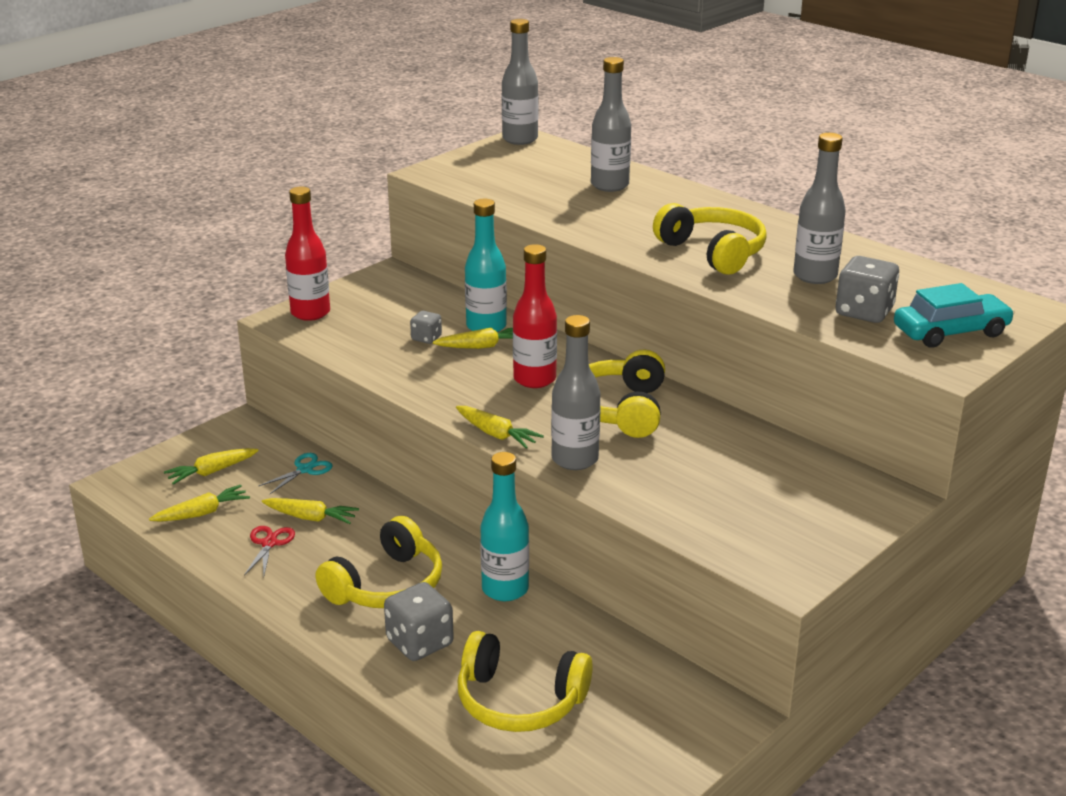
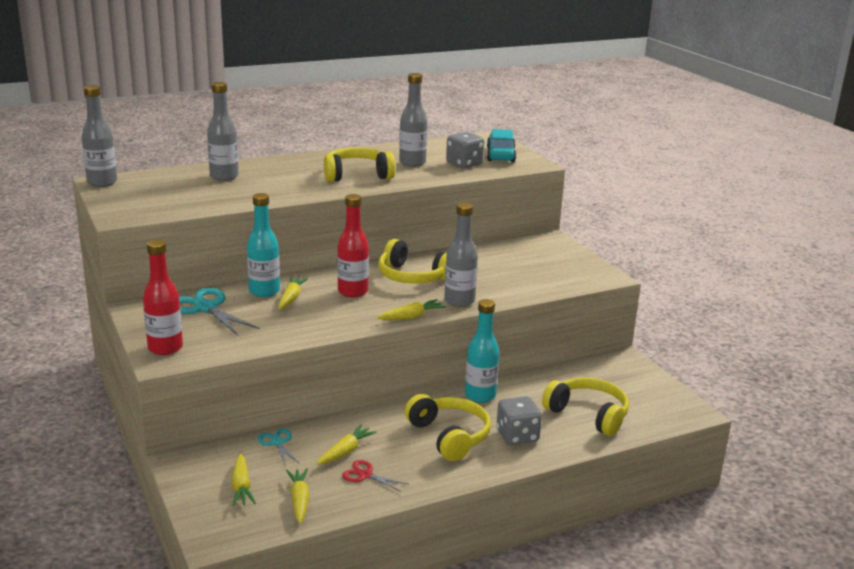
camera: 70 degrees left, 5 degrees down
(416, 307) = (206, 308): none -> turquoise scissors
(426, 338) = (258, 313): grey dice -> none
(519, 701) = (588, 414): yellow headphones -> yellow headphones turned 90 degrees counterclockwise

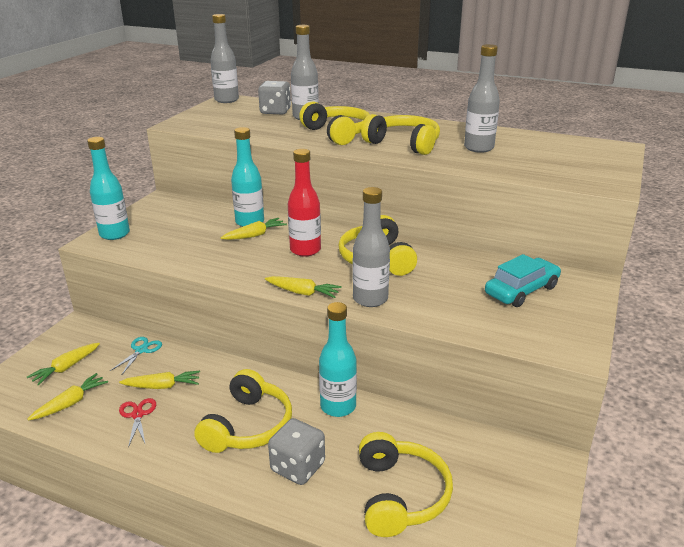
camera: 50 degrees right, 5 degrees up
(165, 348) = (114, 234): red bottle -> turquoise bottle
(206, 308) = (192, 218): turquoise scissors -> none
(287, 182) = (337, 133): none -> yellow headphones
(464, 164) = (528, 163): grey dice -> grey dice (275, 111)
(500, 155) = (590, 166): turquoise car -> turquoise car (521, 290)

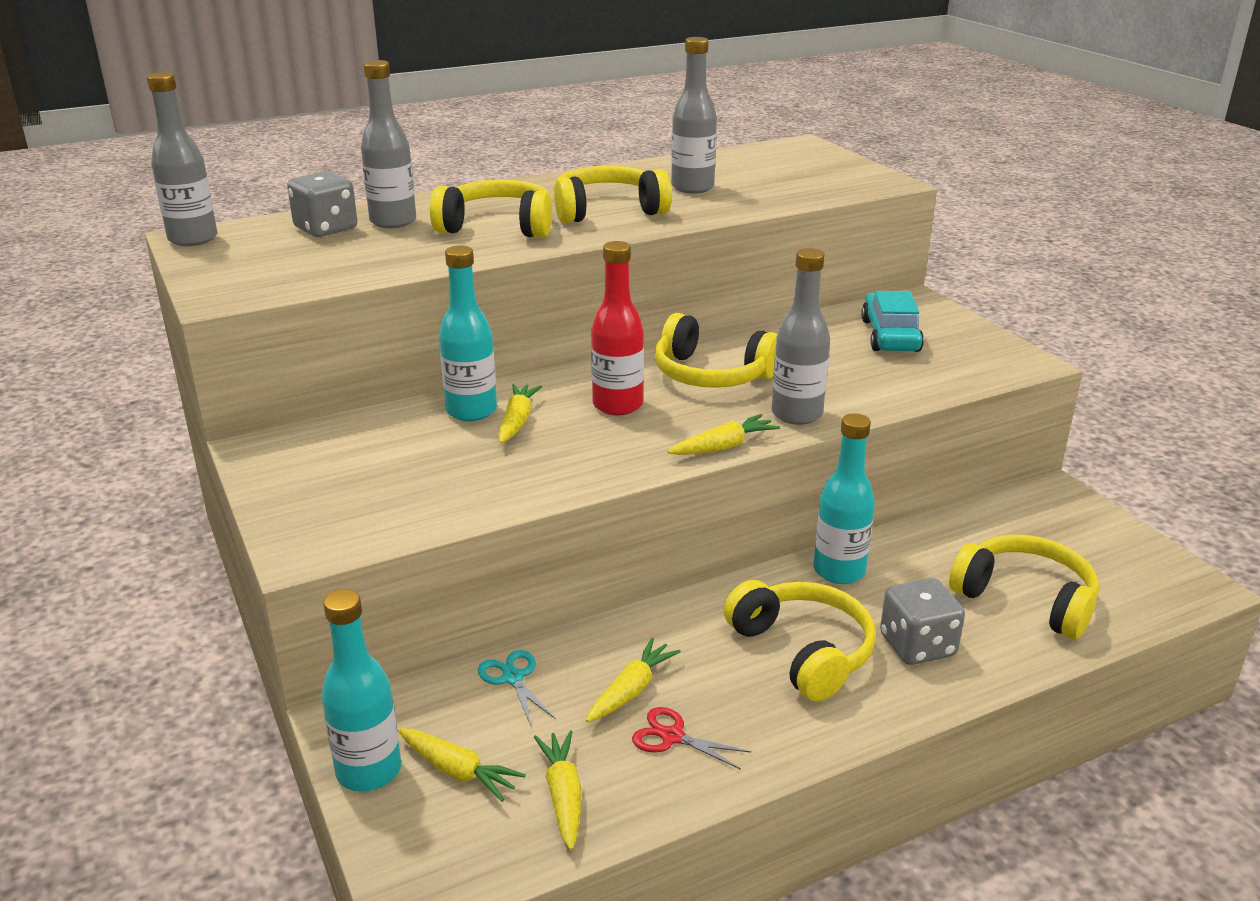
camera: 50 degrees left, 0 degrees up
(66, 368) = (458, 771): yellow carrot -> yellow carrot turned 45 degrees counterclockwise
(114, 234) = (310, 524): turquoise bottle -> turquoise bottle (369, 771)

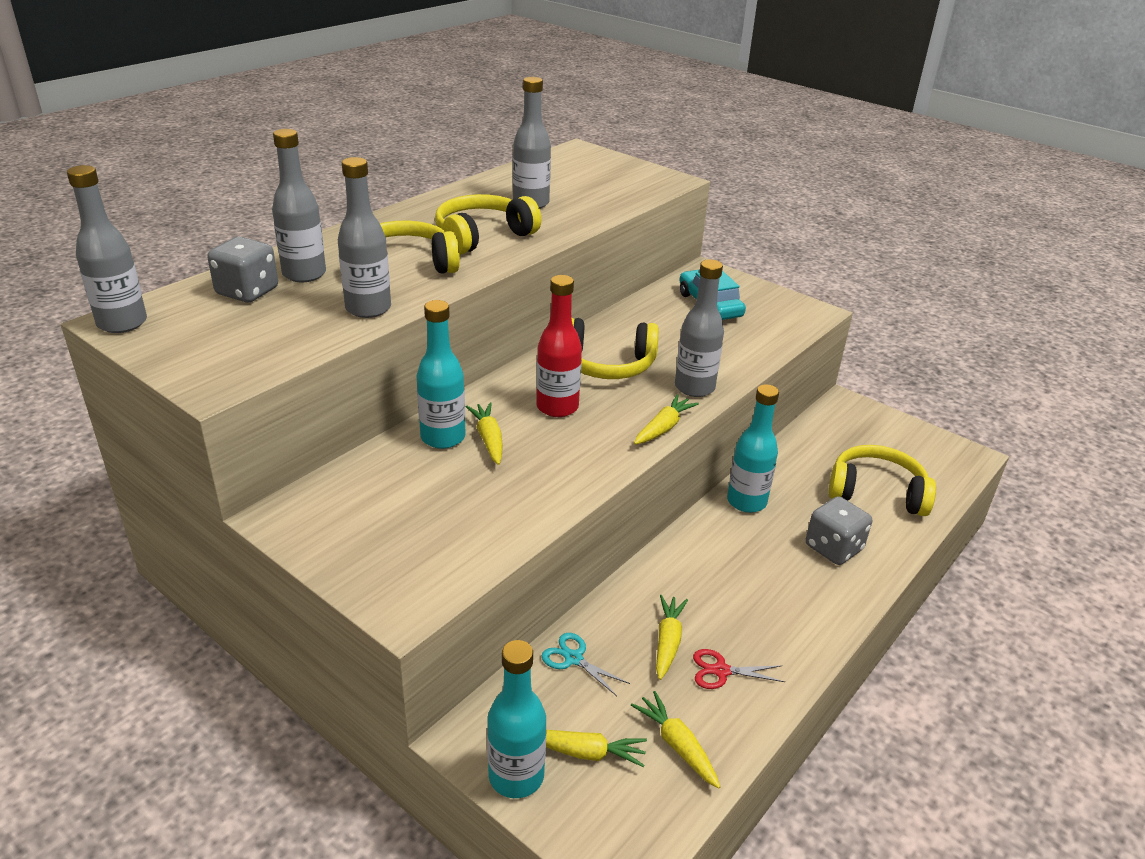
camera: 25 degrees left, 5 degrees up
(424, 257) = (368, 309): none -> grey bottle
(803, 651) = (764, 574): yellow headphones -> none

